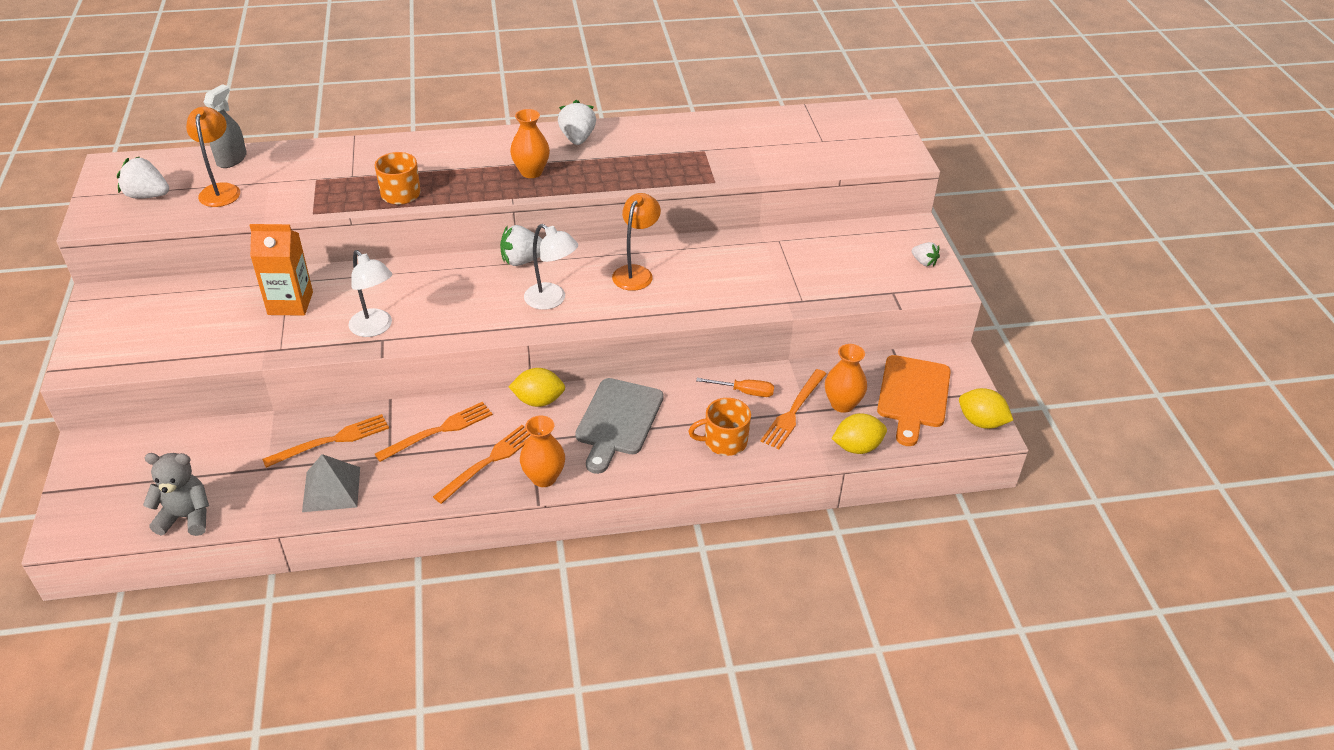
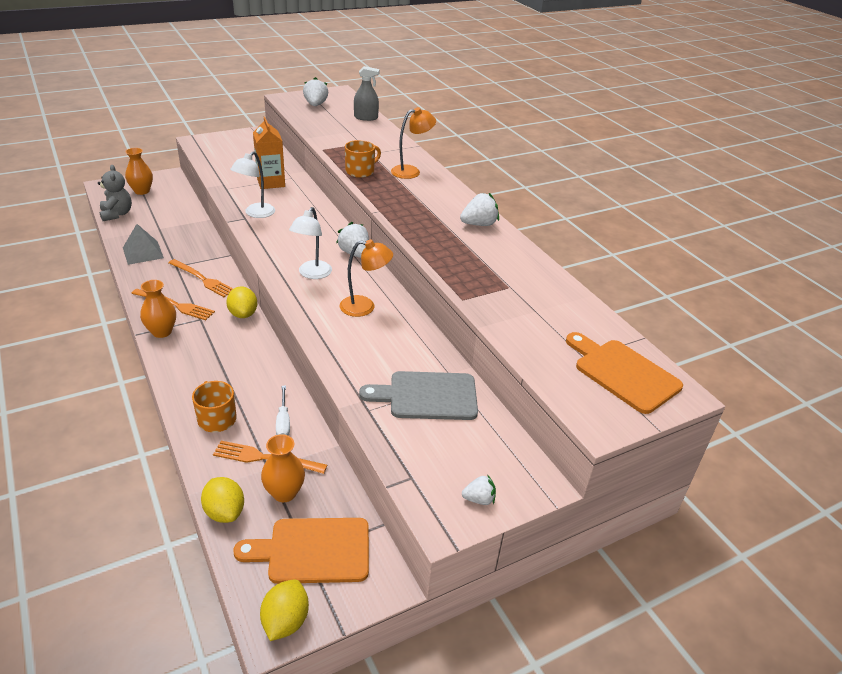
camera: 70 degrees right, 5 degrees down
(221, 190) = (332, 121): orange lamp -> orange lamp (411, 171)
(331, 441) = (186, 243): orange fork -> none
(531, 172) = (418, 213): orange vase -> orange vase (142, 191)
(618, 421) = (229, 356): grey cutting board -> grey cutting board (427, 396)
(744, 392) = (283, 421): orange screwdriver -> white screwdriver
(848, 128) = (623, 373): none -> orange cutting board
(924, 262) = (479, 499): white strawberry -> white strawberry turned 120 degrees counterclockwise

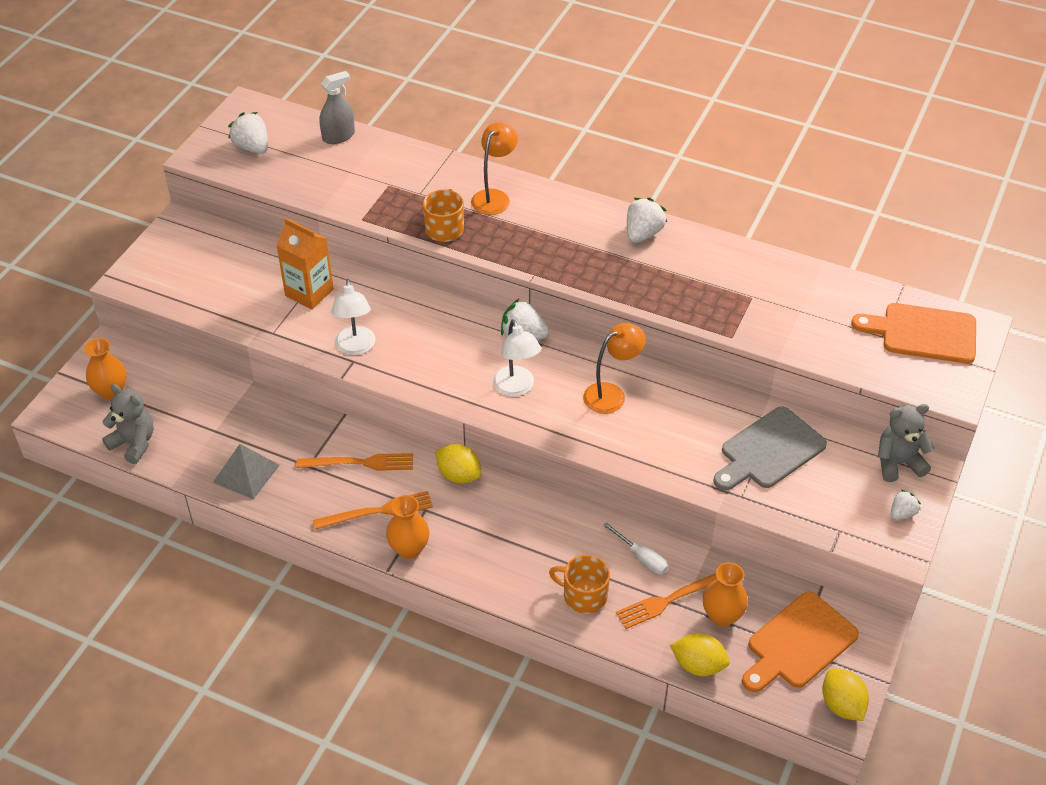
camera: 35 degrees left, 10 degrees up
(520, 463) = (898, 463): none -> grey teddy bear

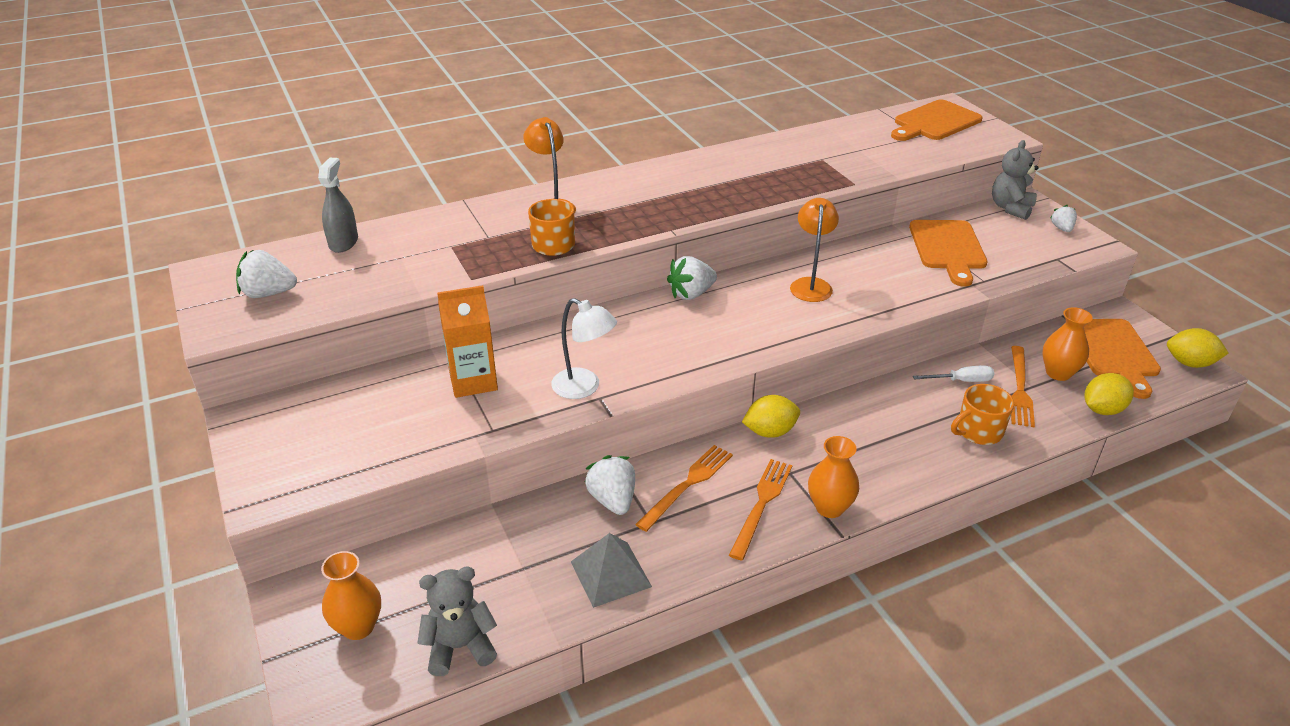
camera: 50 degrees left, 10 degrees down
(516, 388) = (748, 325): white lamp -> none
(643, 234) = (694, 168): white strawberry -> white strawberry (613, 500)
(769, 451) = (948, 248): grey cutting board -> orange cutting board

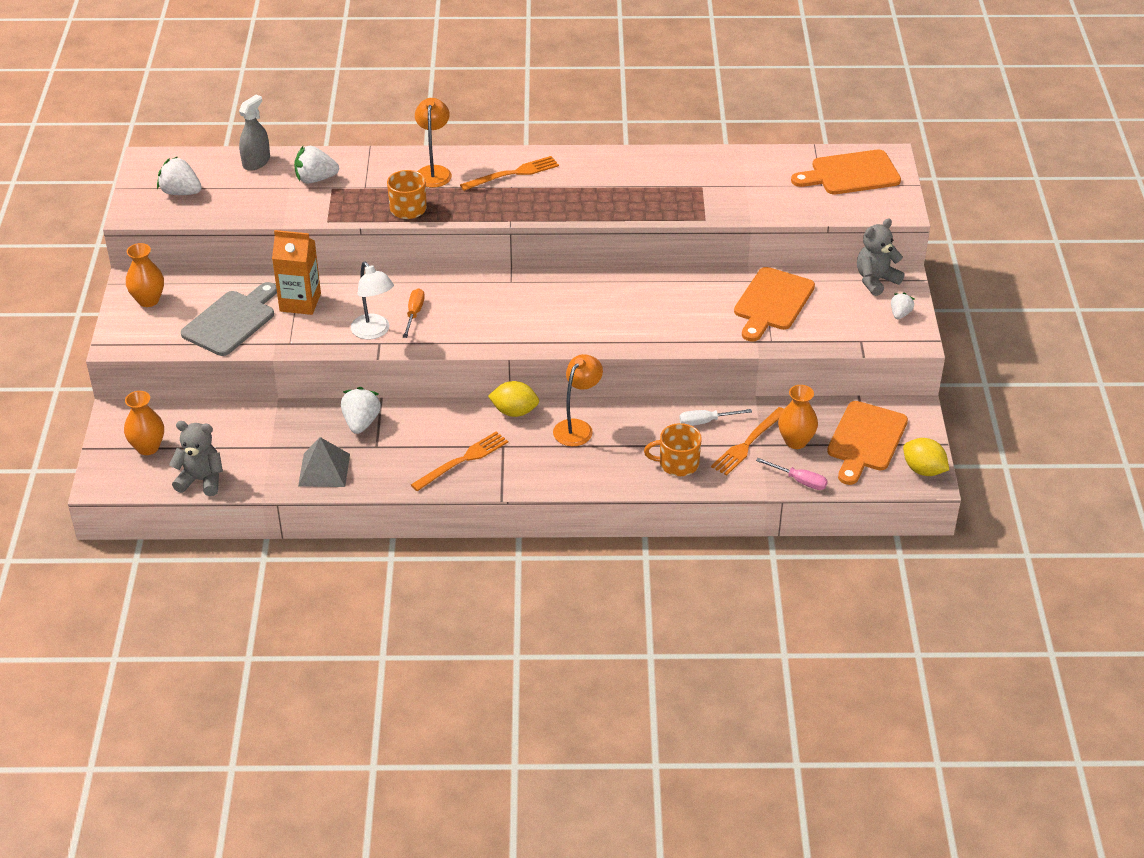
camera: 25 degrees right, 5 degrees up
(402, 426) = (231, 321): none -> grey cutting board
(614, 356) = (414, 314): none -> orange screwdriver
(687, 485) = (421, 430): orange fork -> orange fork (513, 174)
(691, 294) = (515, 280): white strawberry -> white strawberry (315, 179)
(811, 284) = (619, 301): orange lamp -> orange lamp (577, 427)
(829, 507) = (509, 479): orange vase -> orange vase (148, 300)
(961, 381) = (706, 421): white screwdriver -> white screwdriver turned 150 degrees clockwise
(1102, 409) = (799, 481): yellow lemon -> pink screwdriver

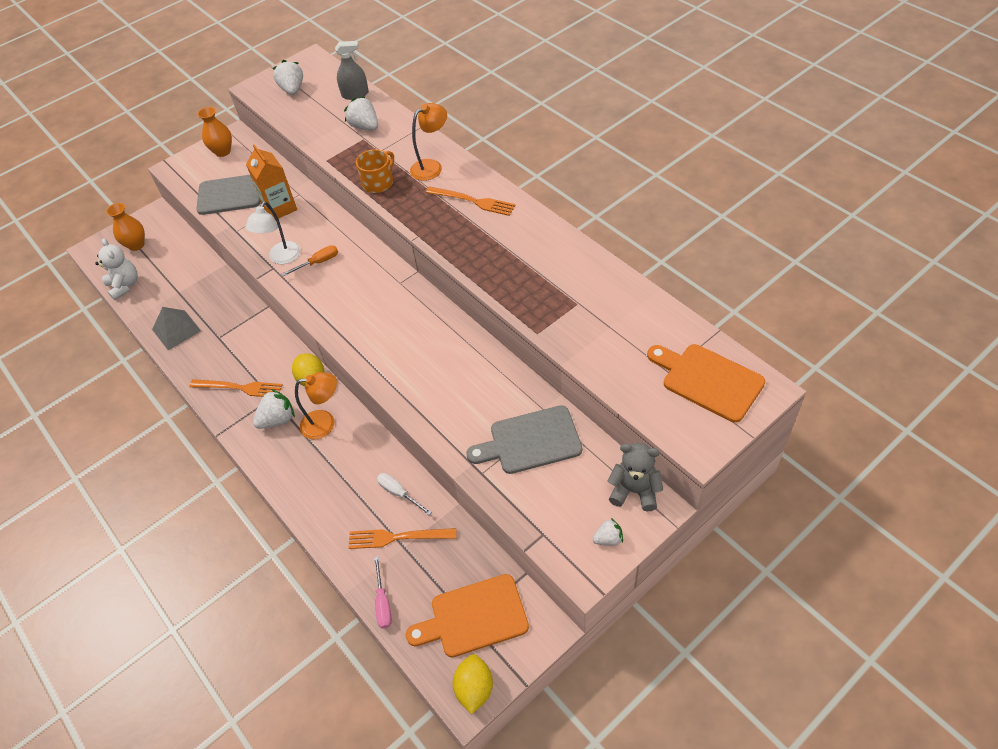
camera: 55 degrees right, 10 degrees up
(201, 480) = (124, 285): grey teddy bear -> white teddy bear
(361, 423) = (235, 315): white strawberry -> white strawberry (277, 419)
(677, 464) = (336, 509): orange mug -> none
(772, 302) = (530, 441): orange cutting board -> grey cutting board
(796, 441) = (428, 568): orange vase -> none

